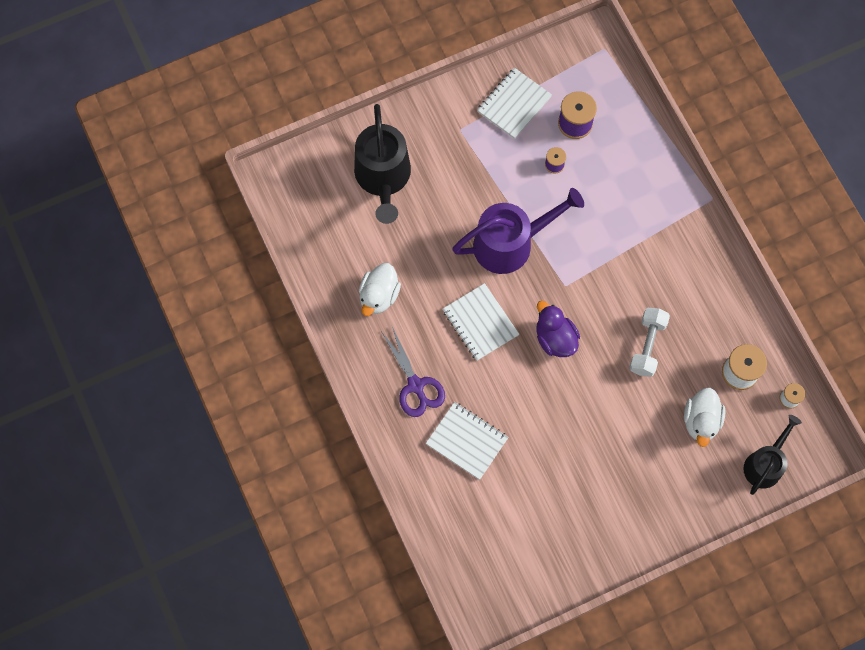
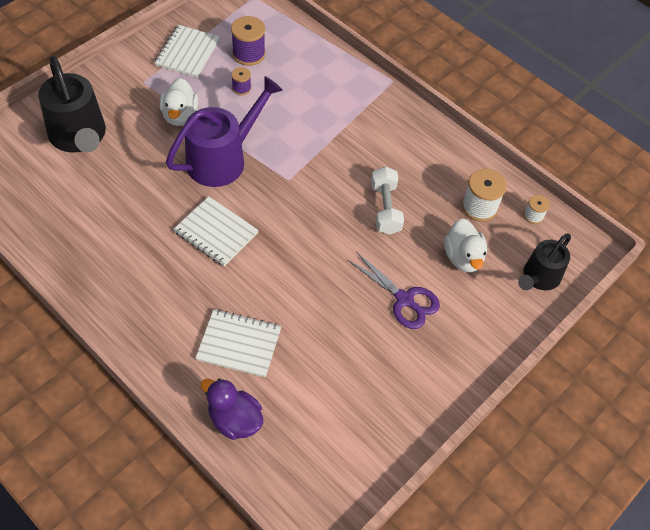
camera: 25 degrees left, 15 degrees down
(379, 296) = (104, 236): white duck -> white duck (180, 115)
(415, 385) = (167, 307): purple scissors -> purple scissors (404, 299)
(555, 338) = (295, 226): purple duck -> purple duck (234, 420)
(765, 464) = (539, 277): black watering can -> black watering can turned 150 degrees counterclockwise

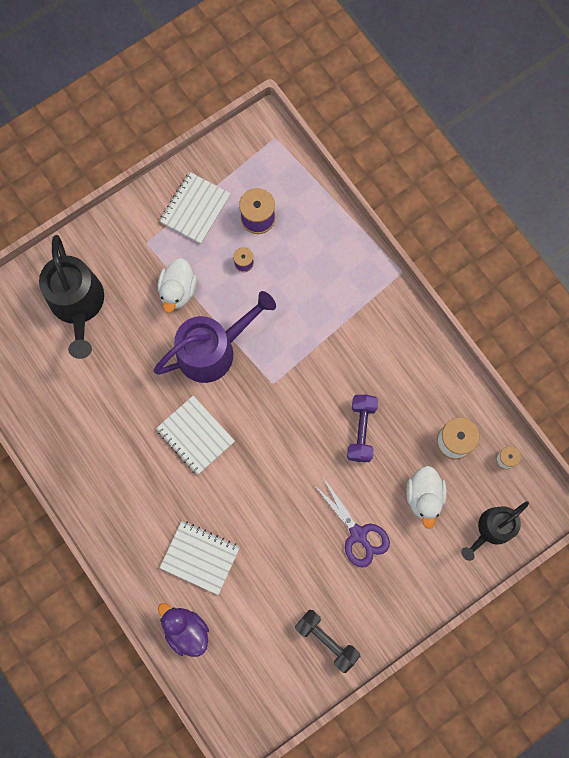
camera: 15 degrees right, 20 degrees up
(385, 208) = (361, 430): white dumbbell -> purple dumbbell
(394, 406) = (326, 640): none -> black dumbbell

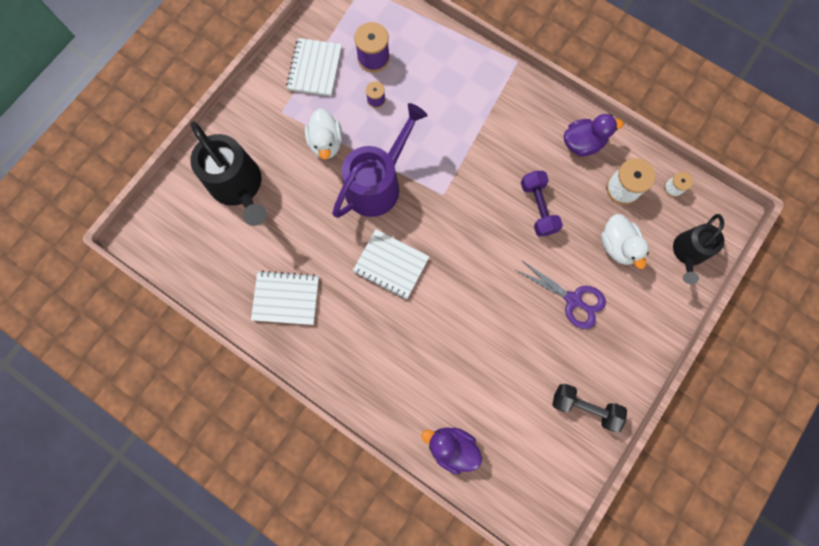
camera: 20 degrees left, 0 degrees up
(200, 557) = (438, 374): white notebook -> white notebook (286, 298)
(433, 380) = (582, 143): none -> purple duck

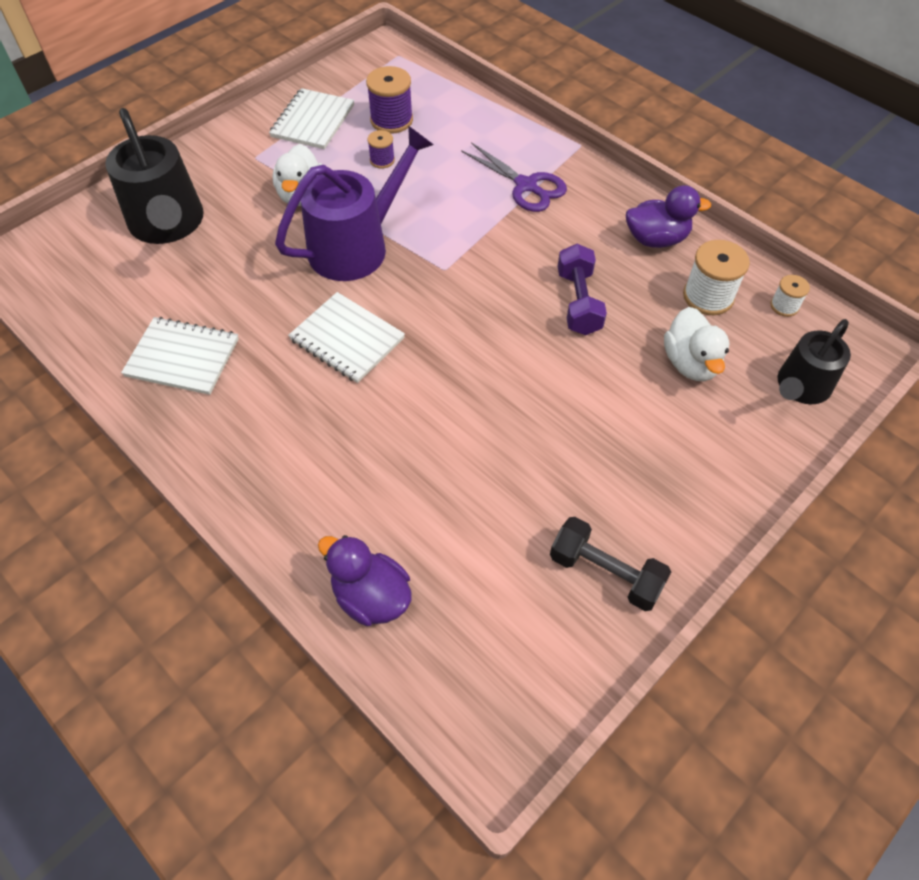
camera: 10 degrees right, 20 degrees down
(573, 300) = (611, 421): purple scissors -> purple scissors (526, 186)

